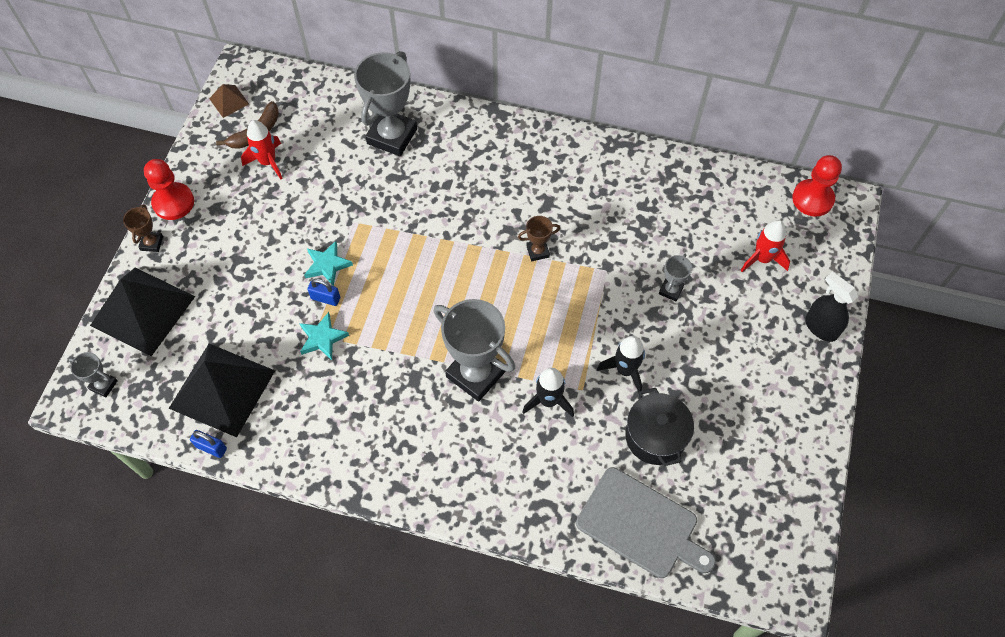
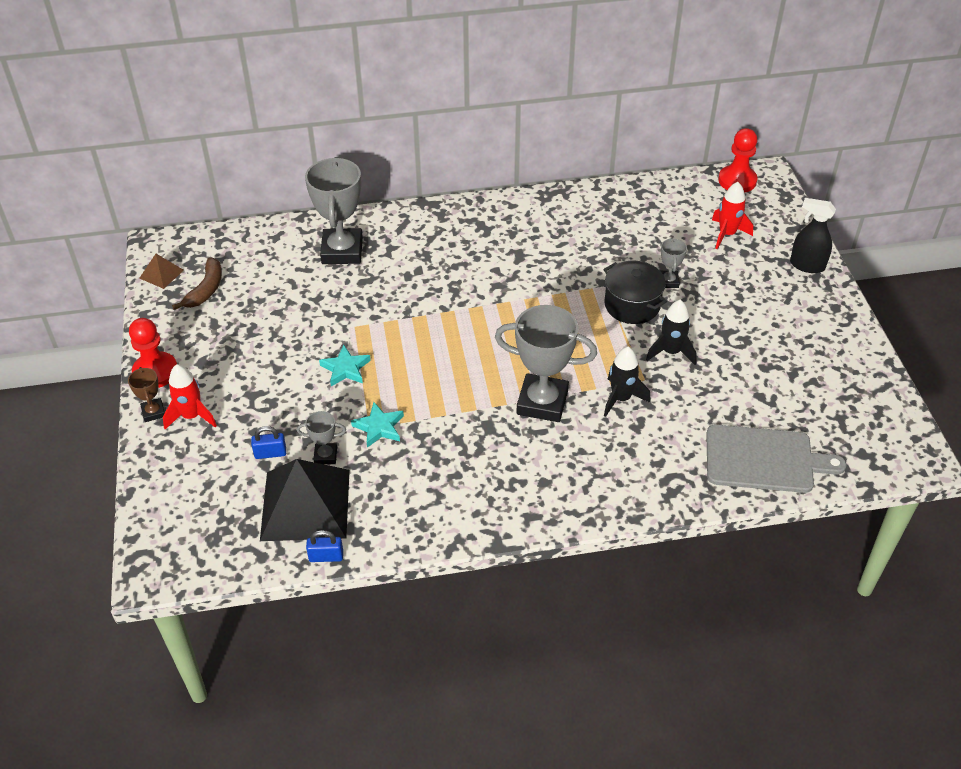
camera: 25 degrees left, 15 degrees down
(103, 385) = (177, 548): grey trophy -> grey trophy (325, 456)
(143, 311) = (180, 470): black pyramid -> none
(268, 162) = (233, 308): red rocket -> red rocket (192, 416)
(325, 298) = (361, 395): blue padlock -> blue padlock (270, 453)
(537, 251) = (534, 292): brown trophy -> none
(655, 436) = (730, 390): black pot -> black pot (632, 305)

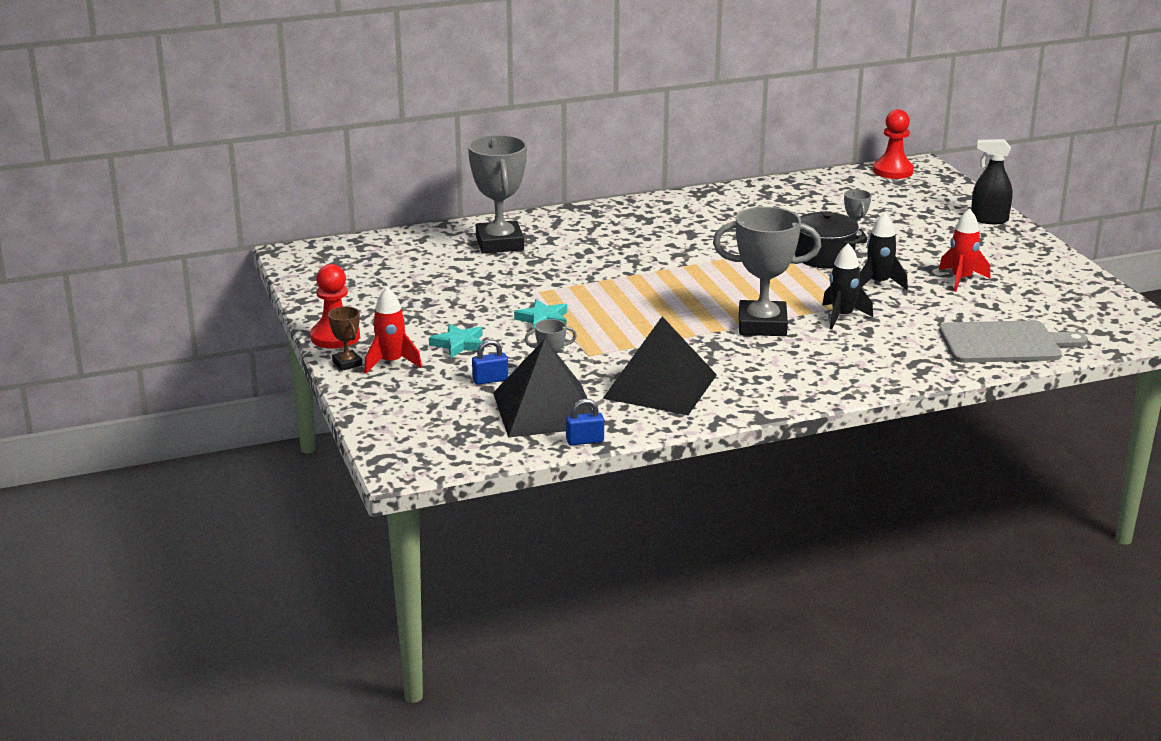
camera: 10 degrees left, 20 degrees down
(161, 274) = (307, 272): brown pyramid -> none
(205, 290) = (362, 279): brown banana -> none
(379, 427) = (598, 354): turquoise star -> turquoise star (459, 344)
(420, 483) = (660, 386): none -> black pyramid
(727, 234) = (899, 205): red rocket -> red rocket (961, 279)

